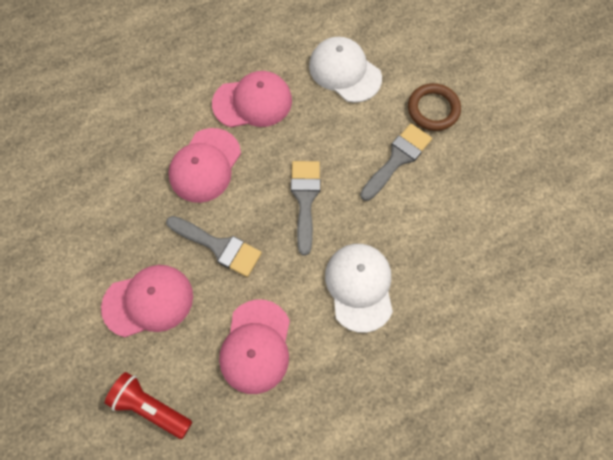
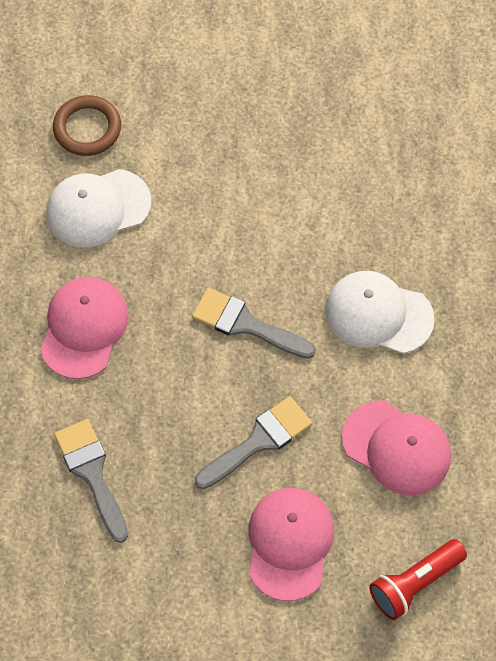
camera: 65 degrees left, 5 degrees down
(205, 165) = (144, 416): pink cap -> none
(397, 159) = (245, 206): grey brush -> grey brush (91, 473)
(433, 109) = (201, 139): brown ring -> brown ring (87, 128)

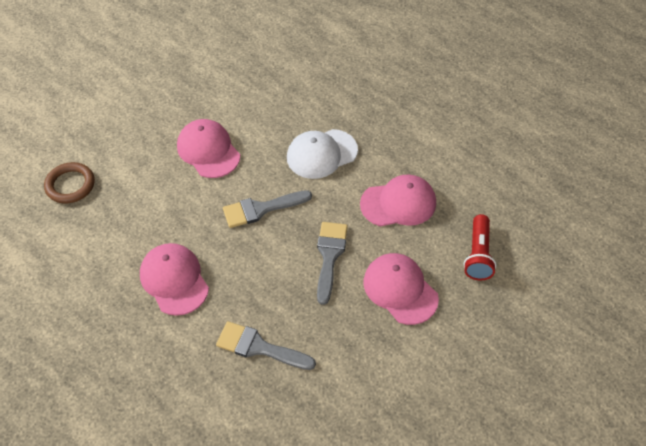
camera: 45 degrees left, 10 degrees down
(98, 208) = (118, 217): white cap -> none
(262, 205) = (208, 151): none -> pink cap

